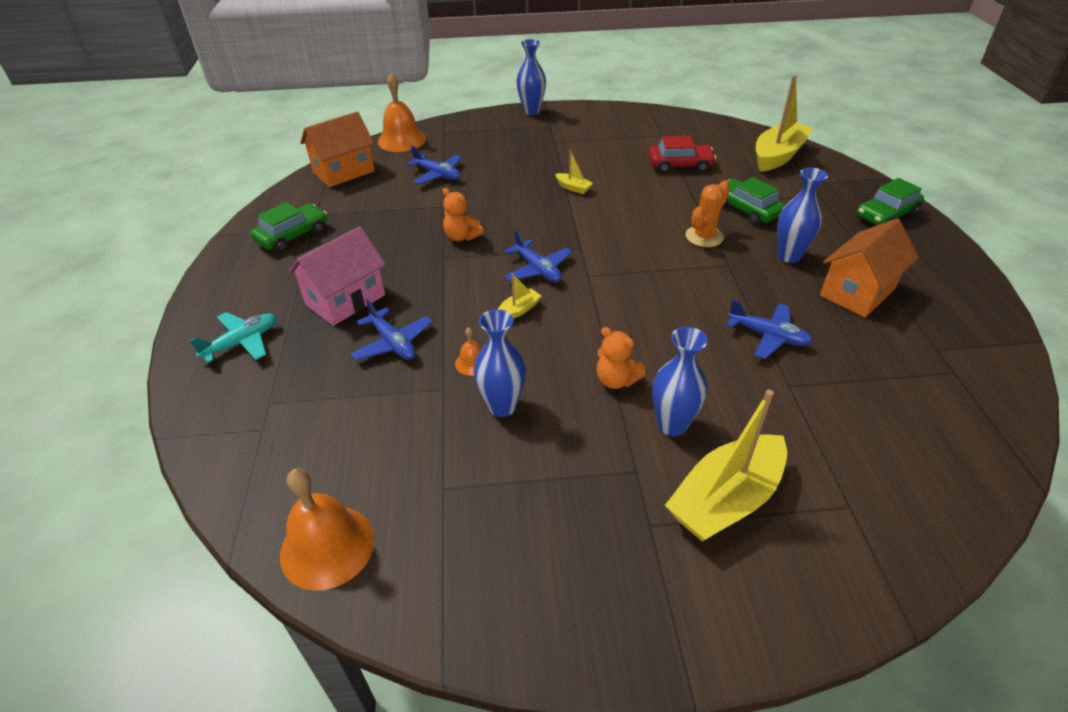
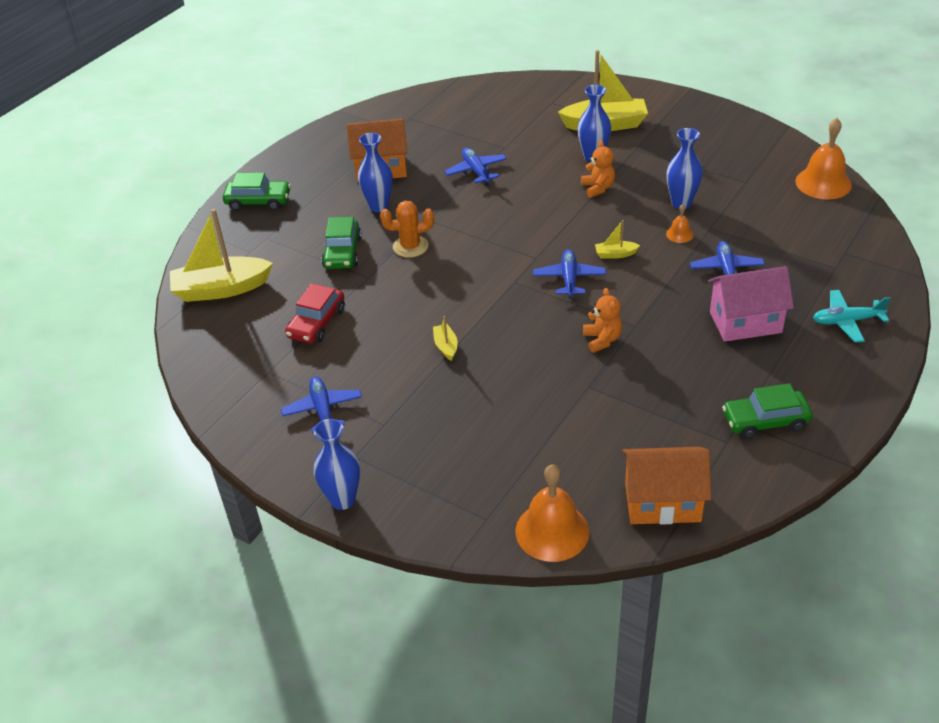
camera: 140 degrees left, 0 degrees up
(438, 175) = (559, 437): blue plane -> blue plane (323, 410)
(680, 165) = (317, 323): red car -> red car turned 105 degrees counterclockwise

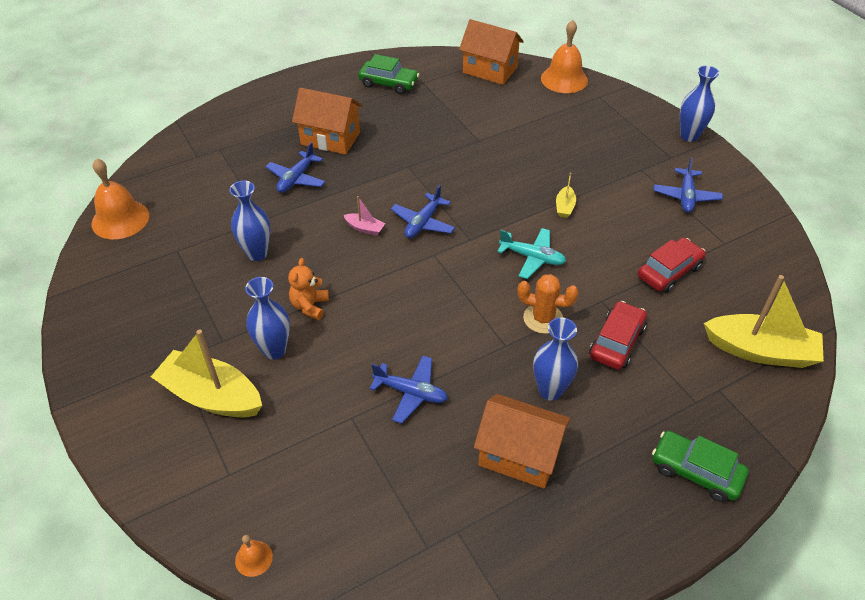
camera: 155 degrees left, 5 degrees up
(342, 252) = (616, 342): green car -> red car
(476, 171) = (411, 393): blue plane -> blue plane turned 75 degrees counterclockwise
(602, 340) = (441, 166): orange teddy bear -> none
(615, 254) = (365, 228): yellow boat -> pink boat
(679, 234) = (294, 224): orange bell -> orange bell (253, 558)
(745, 322) = (330, 138): pink house -> orange house
(846, 321) = (265, 114): turquoise plane -> turquoise plane (532, 257)

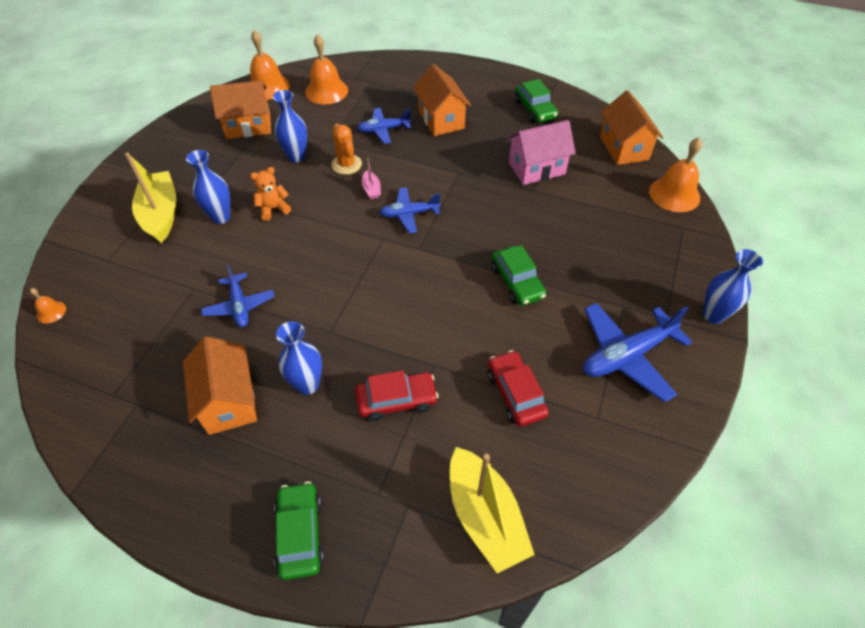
camera: 50 degrees right, 5 degrees up
(163, 264) = (248, 126): none -> orange house
(188, 184) = (326, 91): none -> orange bell
(457, 124) = (536, 168): none -> pink house
(532, 257) = (437, 295): turquoise plane -> none
(543, 318) = (378, 338): orange cactus -> orange cactus (346, 164)
(564, 207) = (517, 282): yellow boat -> green car
(669, 271) = (515, 393): red car -> red car turned 120 degrees counterclockwise
(686, 196) = (627, 355): blue plane -> blue plane, size x1.63

